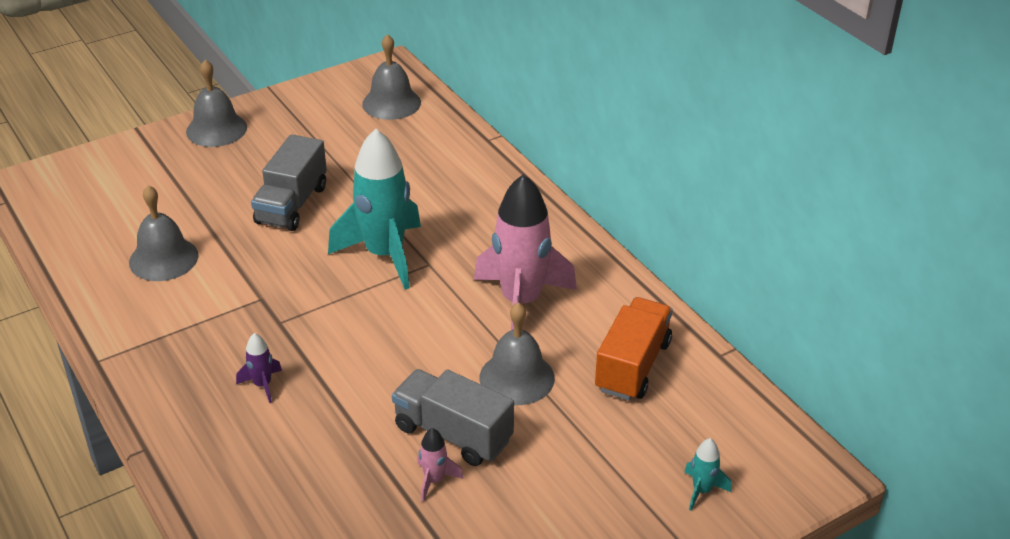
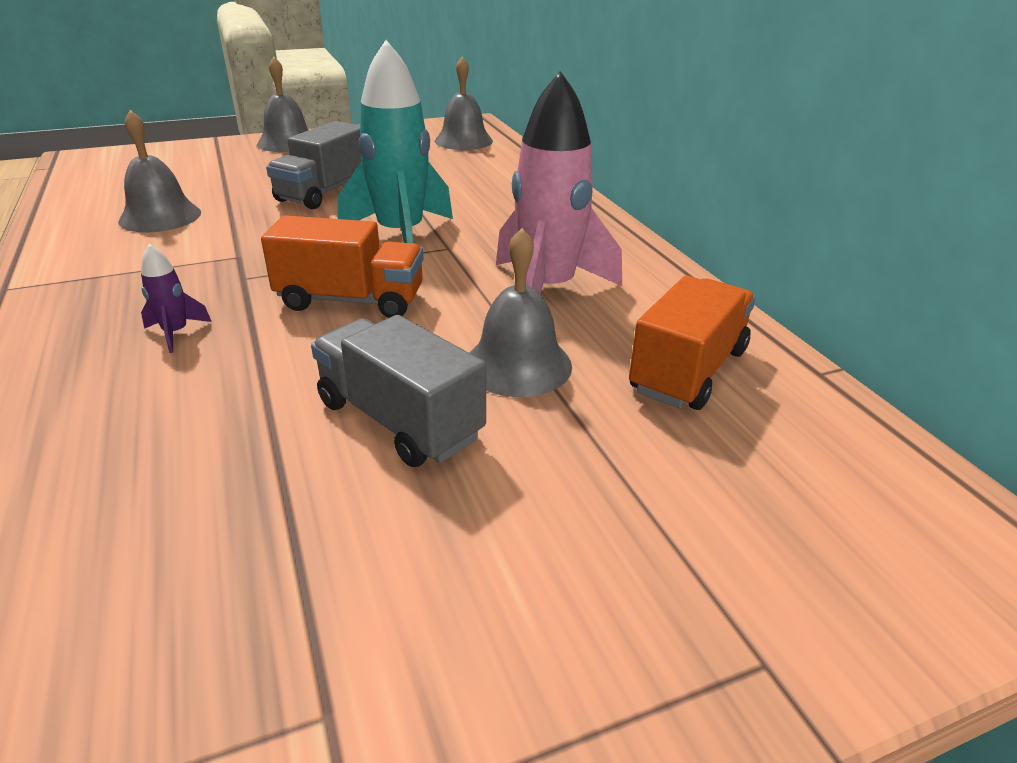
camera: 10 degrees right, 5 degrees down
(375, 334) = (351, 300): none -> orange truck
(434, 480) = (341, 480): pink rocket -> none
(702, 490) = (801, 564): turquoise rocket -> none

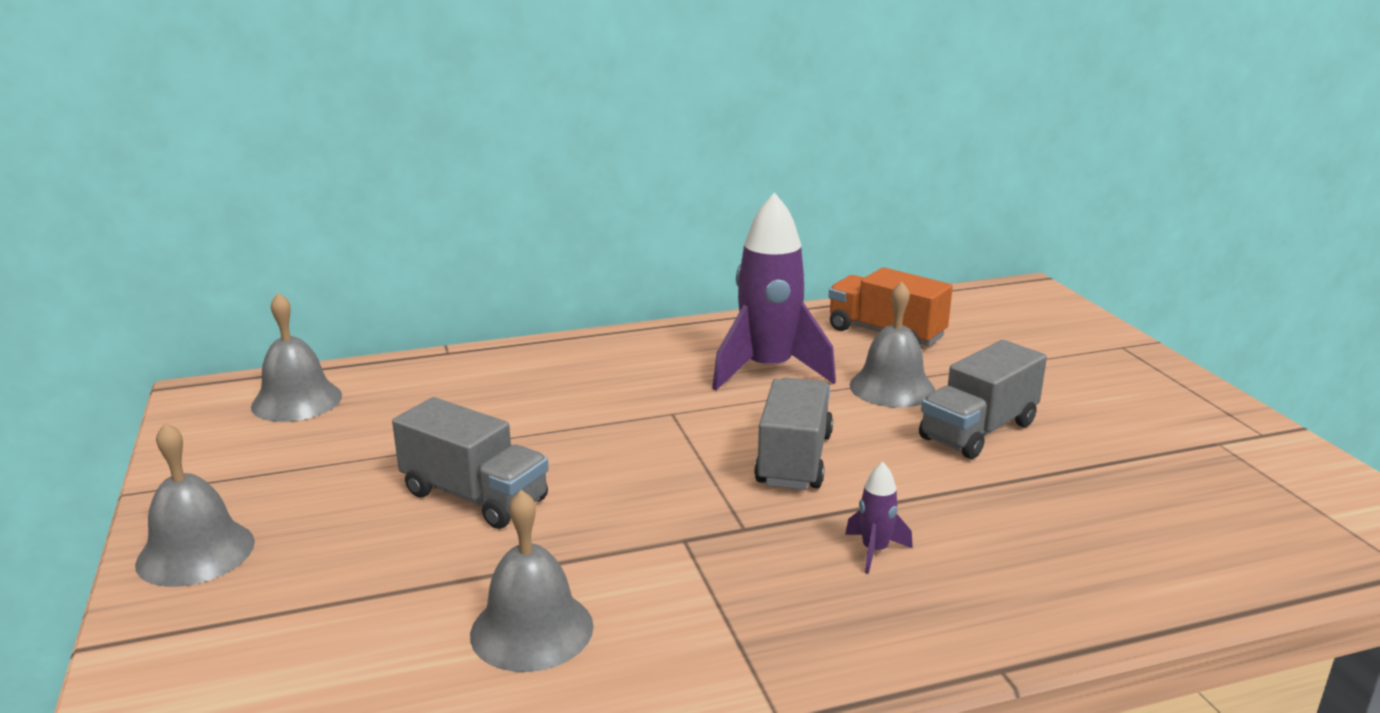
camera: 85 degrees left, 10 degrees down
(351, 300) = (794, 459): orange truck -> grey truck
(401, 236) = (638, 438): turquoise rocket -> none
(548, 290) = (768, 370): pink rocket -> purple rocket

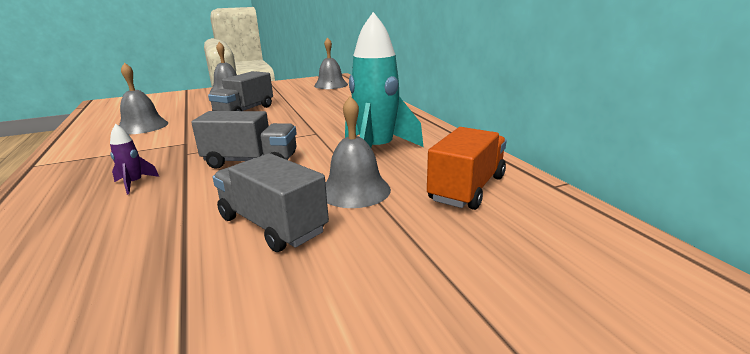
camera: 85 degrees right, 0 degrees up
(768, 370) = (376, 151): purple rocket -> turquoise rocket

